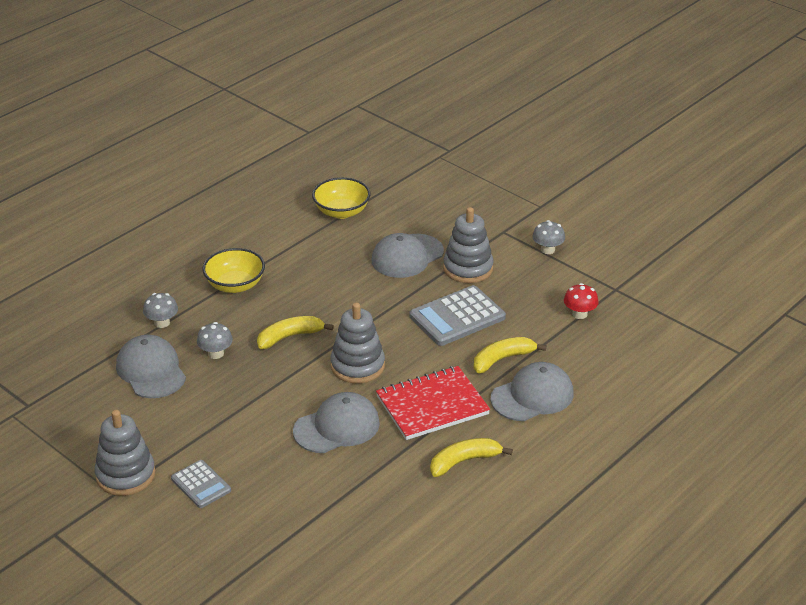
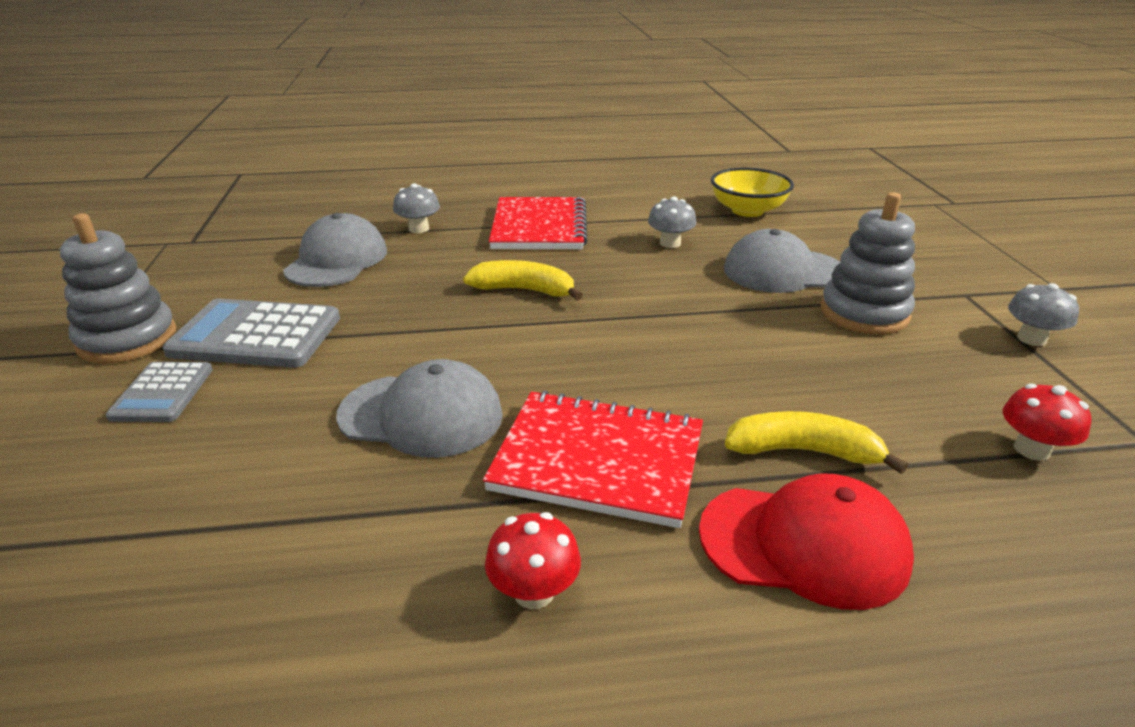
camera: 40 degrees right, 5 degrees down
(216, 353) = (421, 272): grey mushroom -> grey mushroom (670, 243)
(235, 285) = (539, 227): yellow bowl -> red notebook
(357, 366) = (560, 355): grey stacking toy -> none
(457, 317) = (783, 360): grey calculator -> grey calculator (256, 335)
(464, 461) = (534, 592): yellow banana -> red mushroom
(532, 396) = (804, 544): grey cap -> red cap

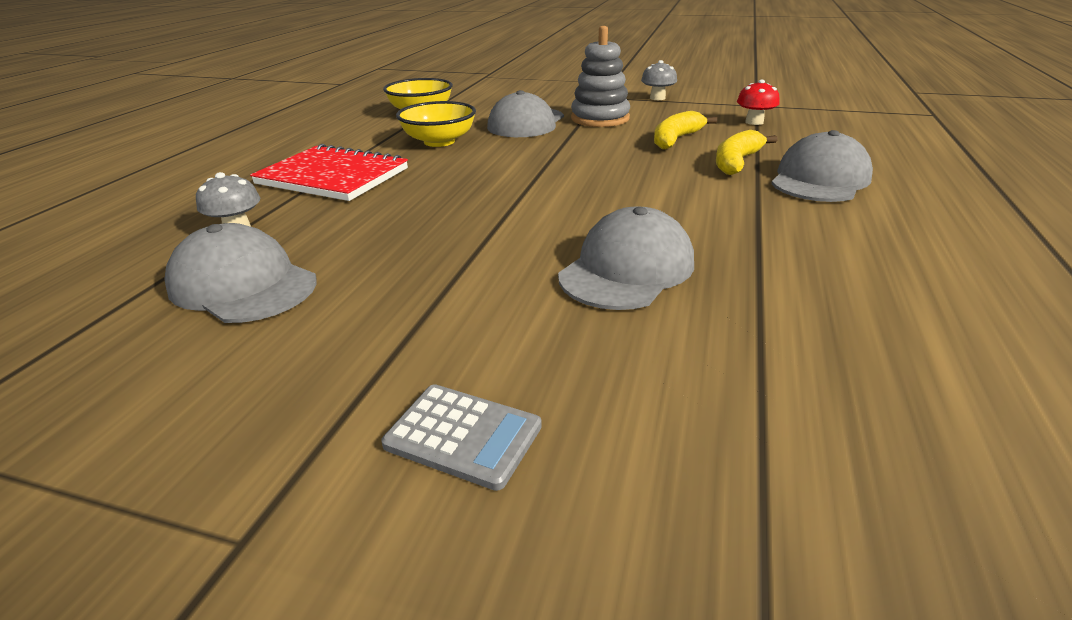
camera: 65 degrees left, 0 degrees up
(127, 339) = (258, 480): grey stacking toy -> none
(256, 335) = (379, 353): grey calculator -> none
(524, 290) = (451, 200): yellow banana -> yellow banana (676, 139)
(534, 592) = (857, 255): red mushroom -> none
(598, 460) = (722, 214): red notebook -> none
(670, 243) = (439, 141): grey mushroom -> yellow bowl
(804, 544) = (820, 179): red cap -> grey cap

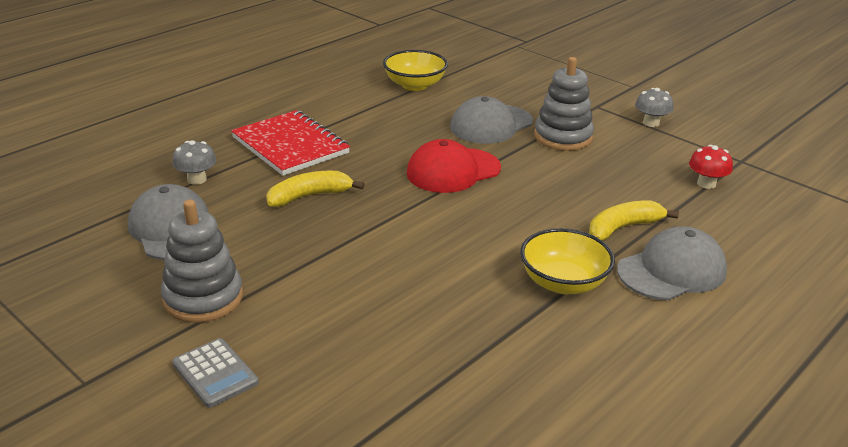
camera: 25 degrees right, 0 degrees up
(356, 347) = (203, 298): none -> grey stacking toy
(439, 141) = (399, 128): yellow bowl -> yellow bowl (563, 283)
(531, 159) = (453, 171): none -> red cap
(627, 269) = (413, 301): grey cap -> none
(676, 139) = (602, 184): yellow banana -> yellow banana (309, 196)

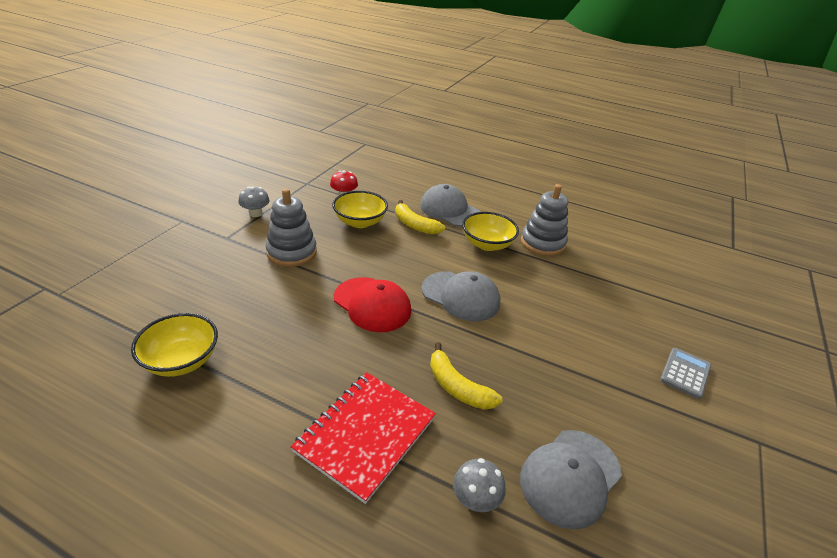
camera: 110 degrees left, 5 degrees up
(203, 298) = (632, 409): grey stacking toy -> grey stacking toy (542, 243)
(491, 124) = (276, 292): grey cap -> grey cap (460, 296)
(631, 186) = (360, 222): none -> yellow bowl

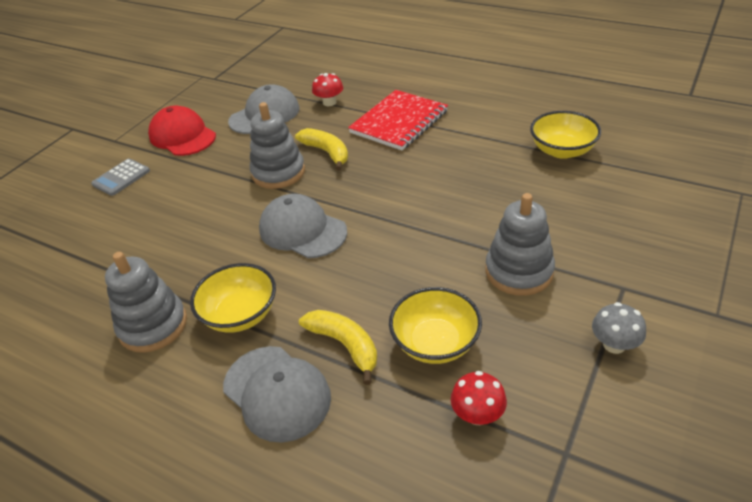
camera: 170 degrees left, 5 degrees up
(372, 304) = (403, 212): red cap -> red cap (182, 136)
(475, 499) = (329, 102): grey mushroom -> red mushroom
(506, 362) = (278, 172): none -> grey stacking toy

